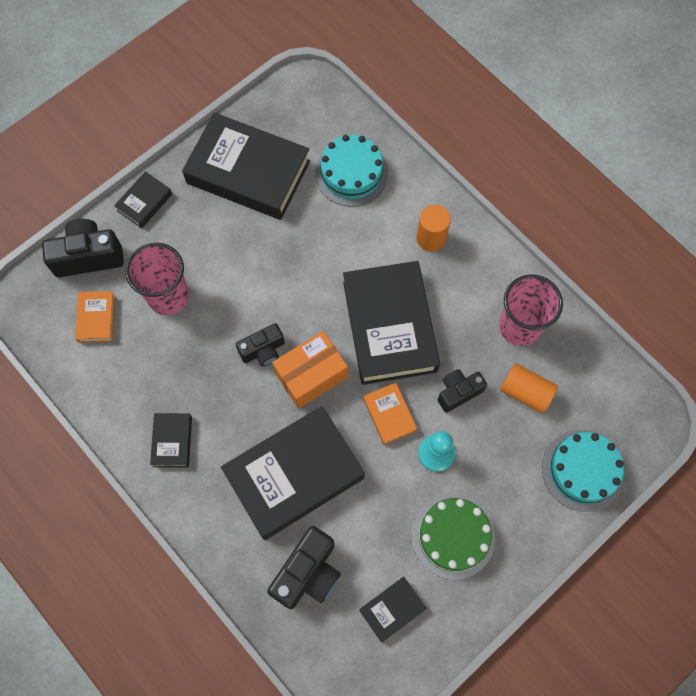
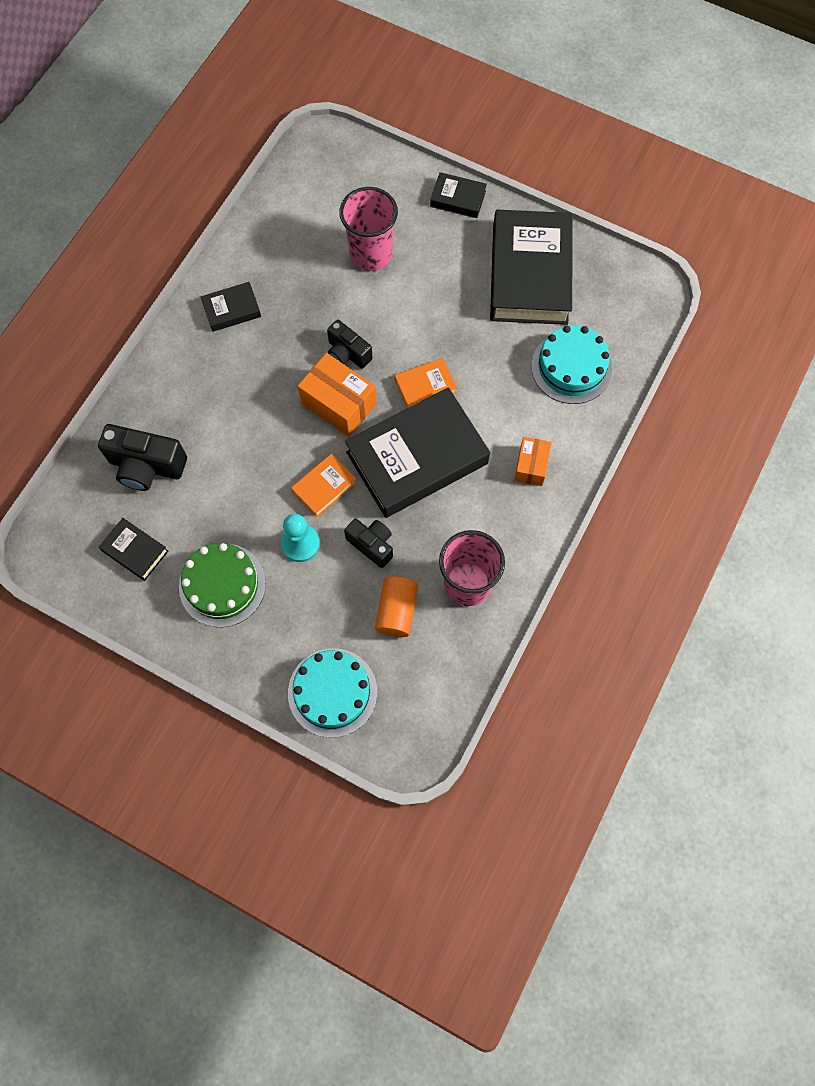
camera: 70 degrees right, 0 degrees up
(88, 256) = (383, 175): black camera -> none
(97, 318) = (325, 205): orange book -> orange book (425, 387)
(294, 475) = (235, 423): black book -> none
(431, 238) = (531, 466): orange cylinder -> orange box

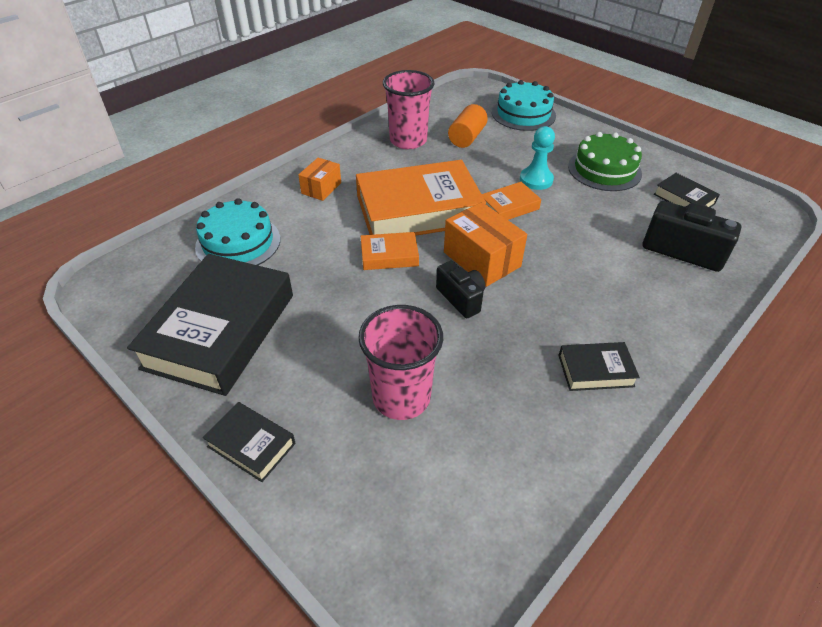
camera: 165 degrees left, 25 degrees down
(372, 545) = (476, 170): black camera -> none
(417, 458) = (418, 210): black book -> orange book

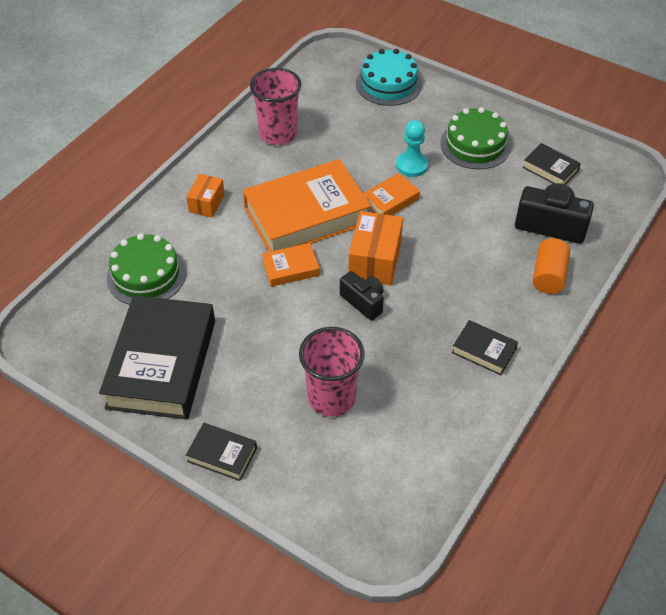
camera: 10 degrees left, 5 degrees up
(238, 243) = (146, 275): turquoise cake -> green cake
(466, 137) = (336, 122): orange cylinder -> orange cylinder (548, 276)
(481, 259) = (374, 260): orange box -> orange box turned 60 degrees clockwise
(595, 370) = (484, 351): black book -> black book turned 45 degrees clockwise

